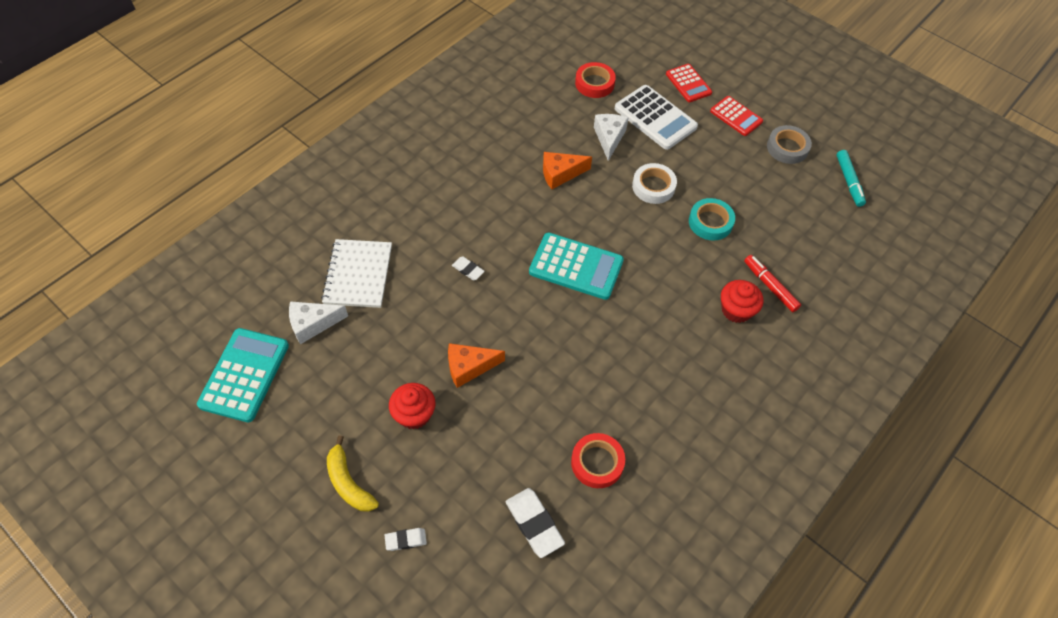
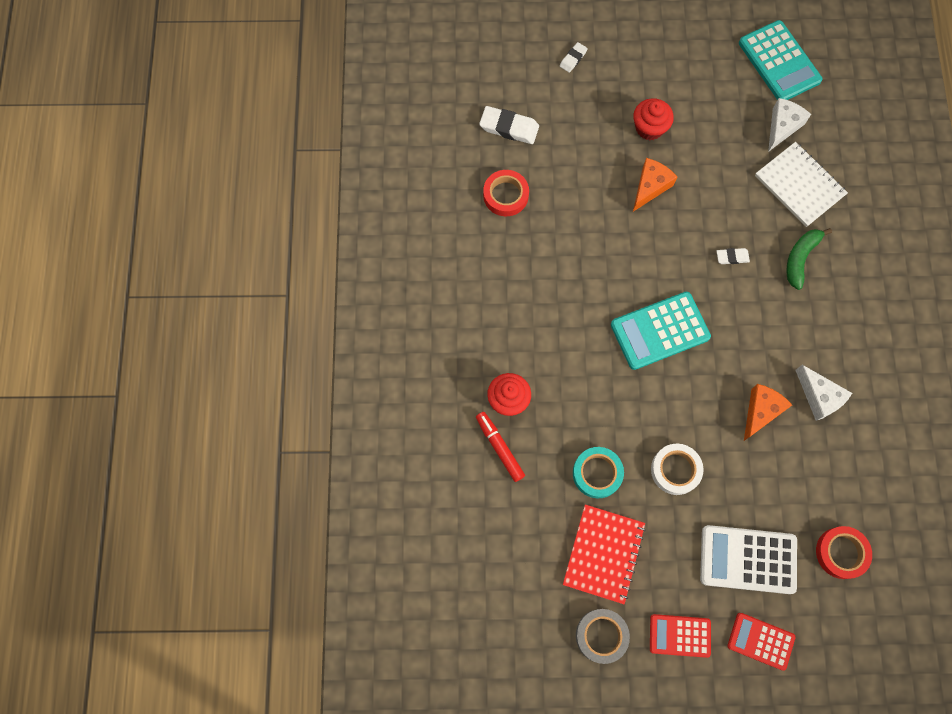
camera: 140 degrees right, 15 degrees up
(348, 482) = (640, 59): yellow banana -> none
(422, 231) = (800, 258): none -> green banana
(609, 138) = (762, 493): white cheese -> white cheese (819, 397)
(748, 181) = (603, 554): none -> red notebook
(770, 286) = (499, 447): red marker -> red marker turned 135 degrees counterclockwise
(849, 181) = (515, 642): turquoise marker -> none

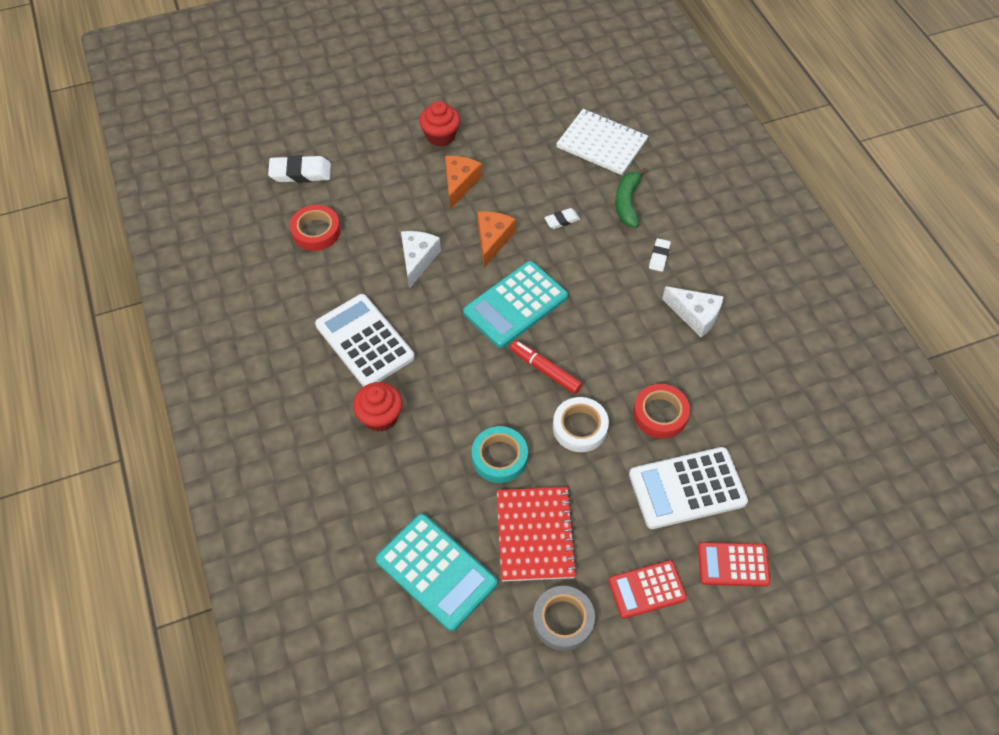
camera: 20 degrees left, 15 degrees down
(499, 447) = (386, 466): red marker -> red marker (545, 370)
(516, 322) = (365, 341): none -> white calculator
(573, 59) = (346, 100): white eraser -> white eraser (659, 256)
(760, 411) = (644, 346): orange cheese -> orange cheese (492, 240)
(779, 62) = (542, 53): turquoise calculator -> turquoise calculator (436, 572)
(782, 127) = (566, 102): white cheese -> white cheese (417, 260)
(841, 553) = (777, 450): red tape -> red tape (660, 414)

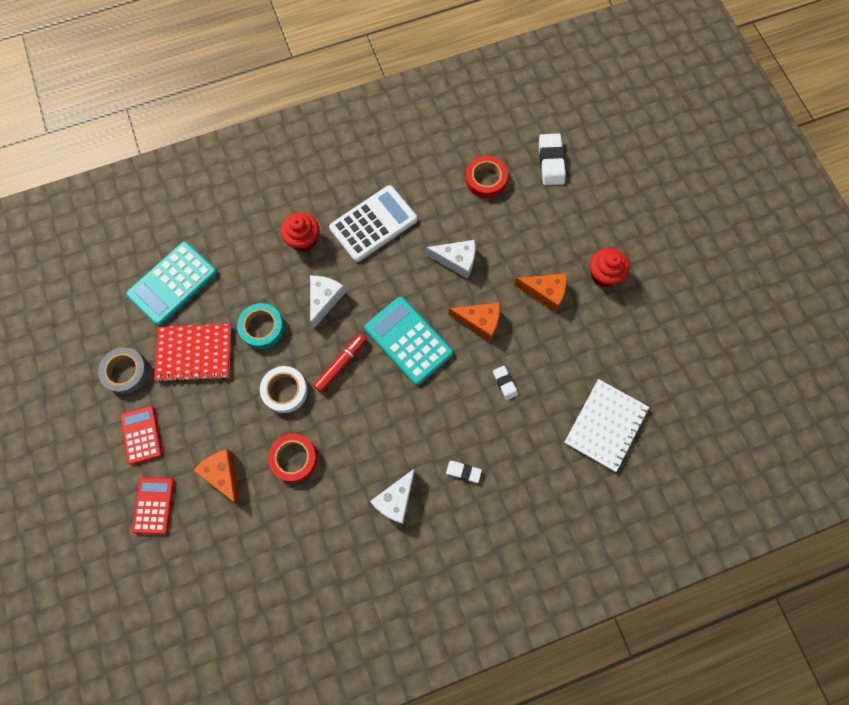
camera: 90 degrees right, 15 degrees up
(463, 390) = (324, 300): none -> white cheese
(627, 203) = (529, 446): green banana -> none
(687, 488) = (223, 475): white calculator -> orange cheese

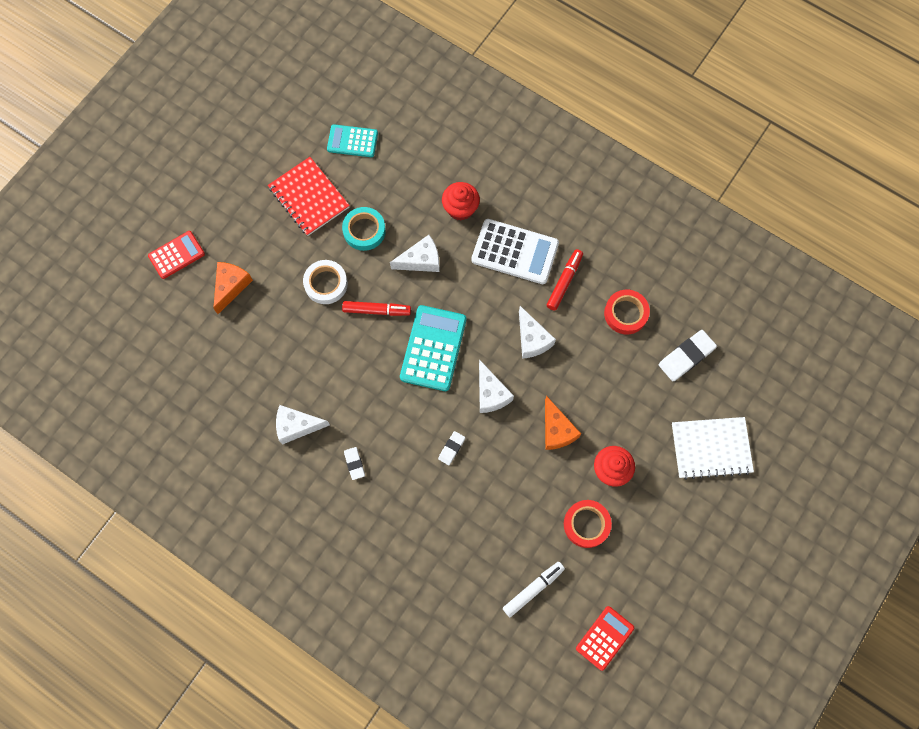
camera: 55 degrees right, 0 degrees up
(126, 372) = (261, 161): grey tape -> none
(142, 435) = (221, 208): red calculator -> red calculator (604, 638)
(173, 284) = (352, 141): turquoise calculator -> turquoise calculator, size x0.63
(294, 458) = (278, 328): red tape -> red tape (586, 524)
(426, 205) = (564, 282): none -> red marker
(479, 321) = (491, 393): orange cheese -> white cheese
(605, 425) = (473, 555): white notebook -> white notebook (711, 448)
(663, 397) = (533, 589): none -> white marker

